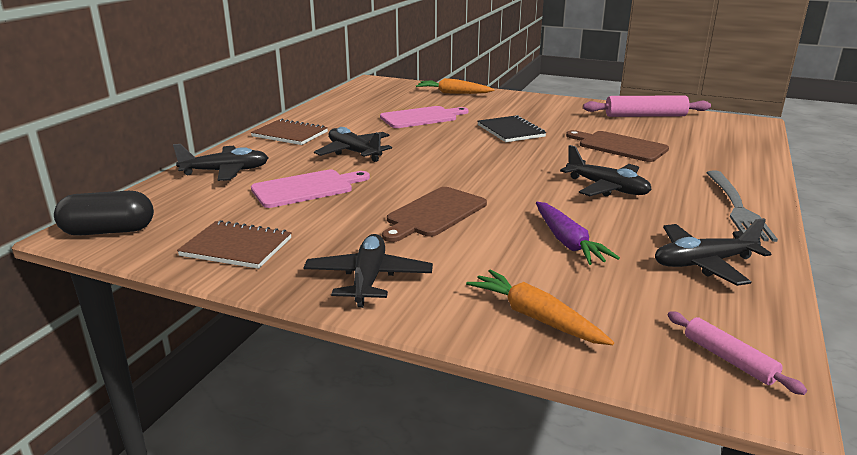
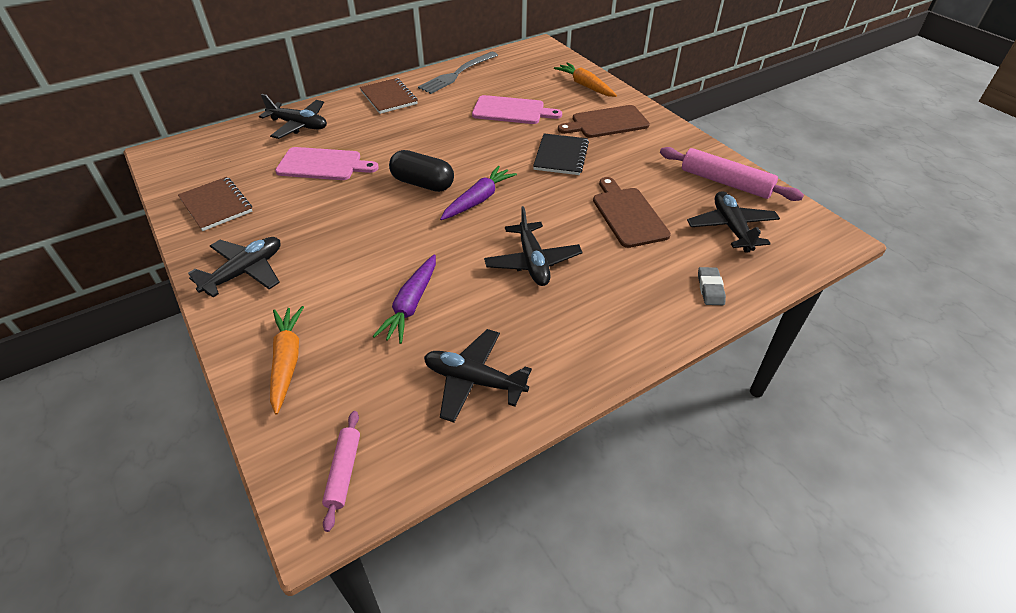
camera: 35 degrees right, 20 degrees up
(109, 231) = (174, 158): black capsule -> black capsule (422, 183)
(354, 152) = (404, 136): black plane -> black plane (731, 228)
(434, 214) = (366, 229): brown cutting board -> brown cutting board (607, 123)
(496, 169) = (478, 199): none -> purple carrot
(737, 208) = (608, 339): grey fork -> grey fork (457, 74)
(740, 164) = (710, 289): none -> grey eraser

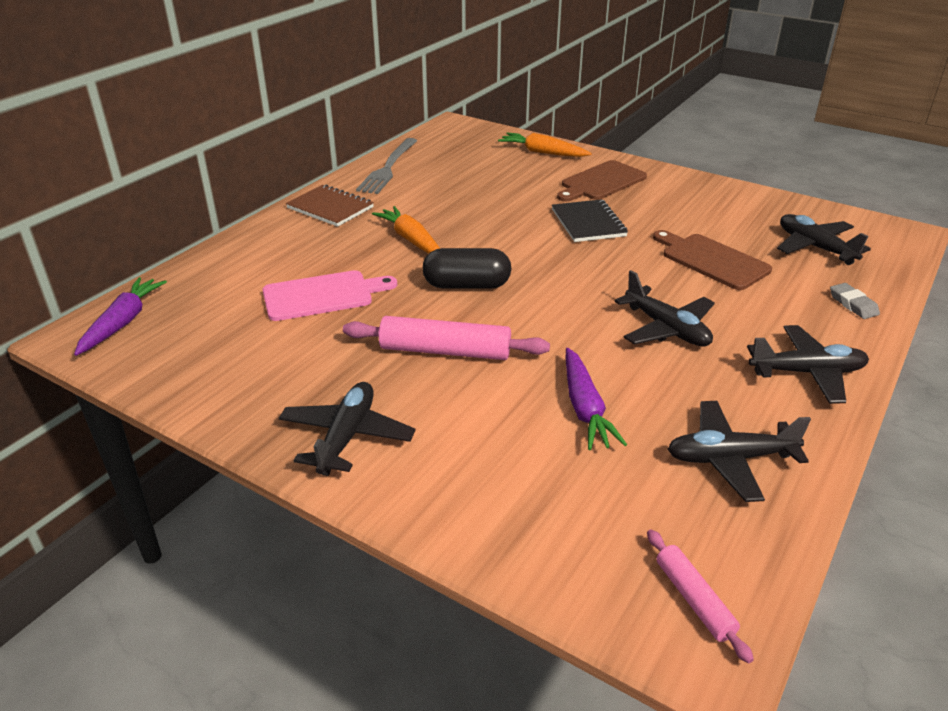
camera: 25 degrees left, 10 degrees down
(216, 205) = (225, 375): brown notebook -> none
(287, 361) = (505, 513): orange carrot -> orange carrot (411, 240)
(298, 125) = (244, 261): black plane -> black plane (807, 372)
(478, 199) = (546, 285): purple carrot -> purple carrot (123, 322)
(511, 111) = (489, 191): pink cutting board -> none
(725, 182) = (768, 210): pink rolling pin -> pink rolling pin (445, 351)

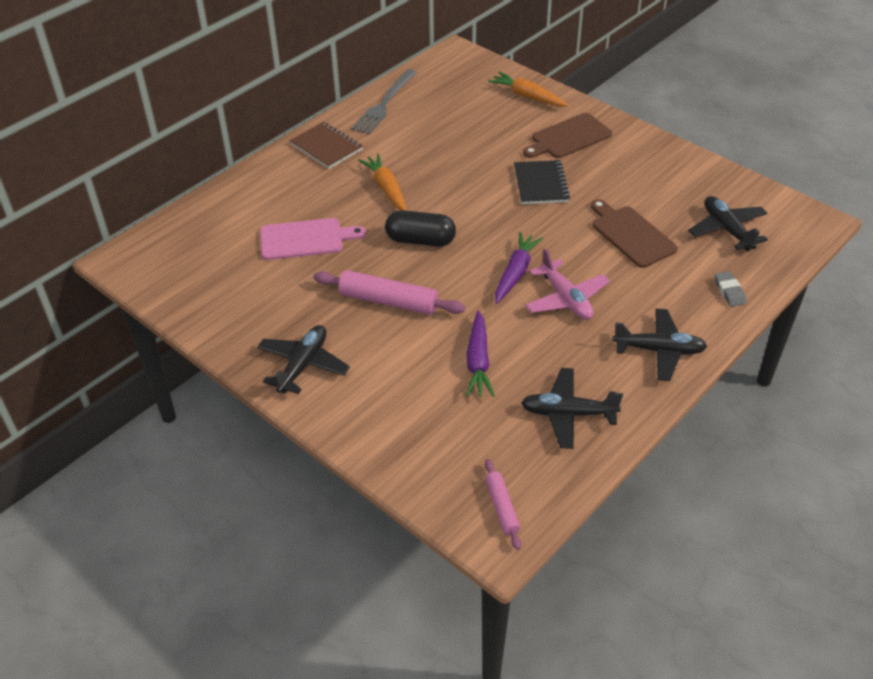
camera: 10 degrees right, 10 degrees up
(123, 322) = (154, 249): purple carrot -> purple carrot (515, 273)
(666, 328) = (566, 299): black plane -> pink plane

